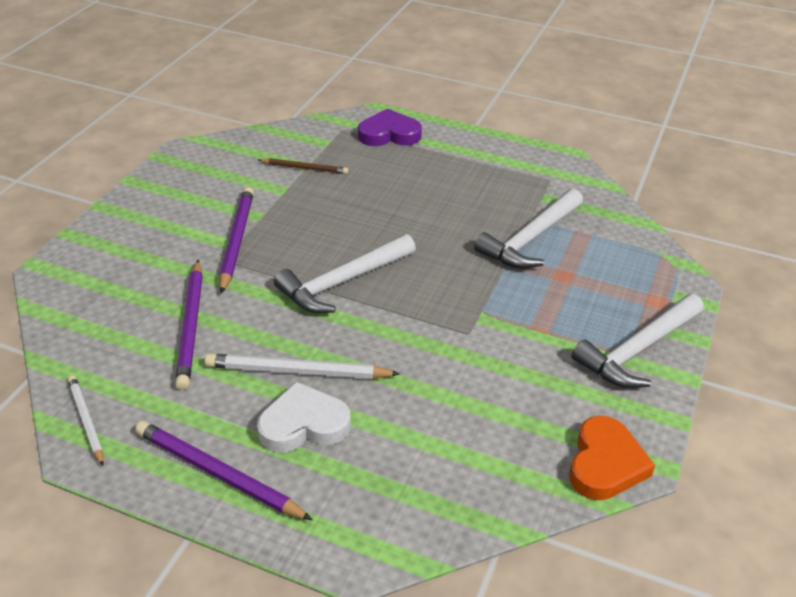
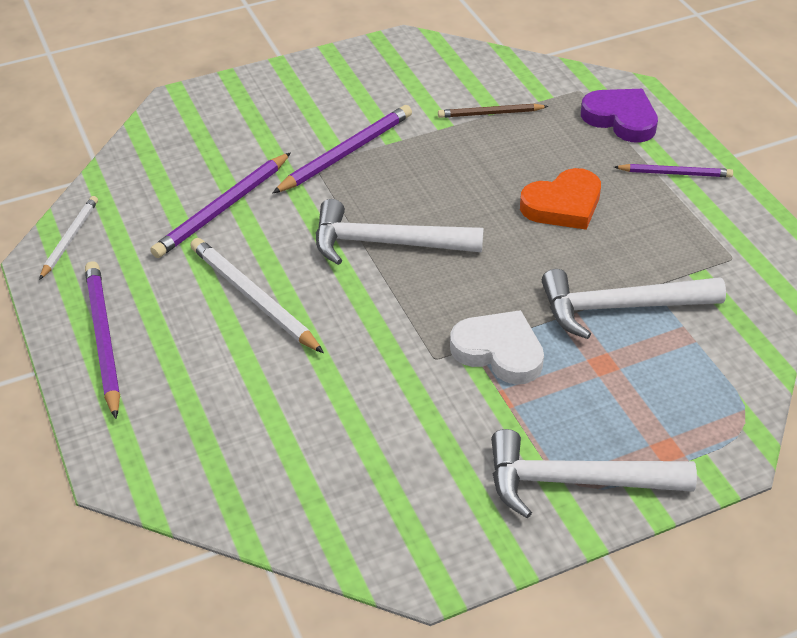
camera: 45 degrees right, 5 degrees up
(303, 424) = (205, 344): white heart -> white heart (499, 351)
(304, 168) = (490, 113): brown pencil -> brown pencil turned 120 degrees clockwise
(460, 150) = (675, 173): none -> purple pencil
(605, 464) = (397, 553): orange heart -> orange heart (563, 205)

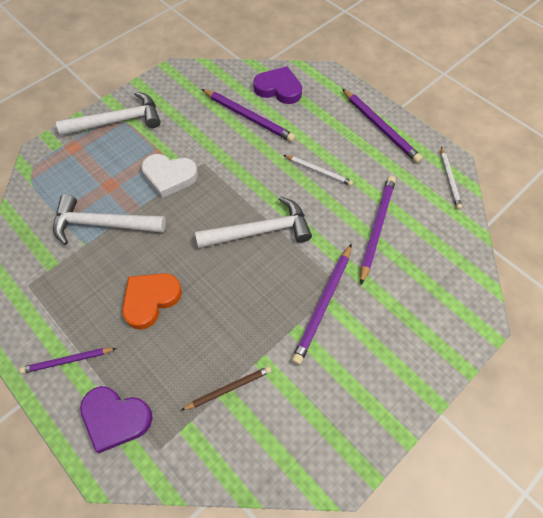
camera: 160 degrees right, 15 degrees up
(231, 464) = (279, 89): none -> purple heart
(254, 298) = (318, 171): white pencil -> white pencil, size x0.62
(320, 420) = (248, 117): none -> purple pencil
(620, 307) = (103, 224): white hammer -> white hammer turned 150 degrees counterclockwise

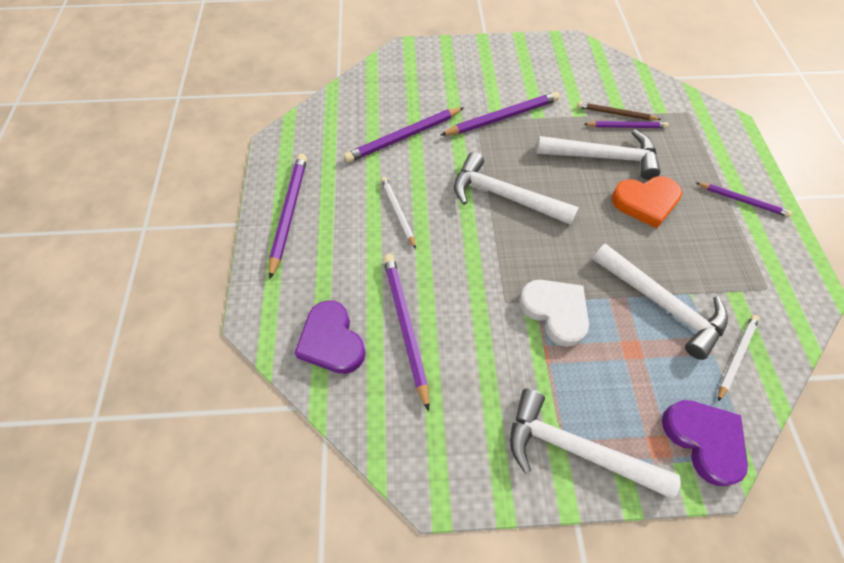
camera: 140 degrees left, 0 degrees up
(115, 418) = (713, 143): purple heart -> purple heart (703, 440)
(209, 323) = (603, 157): none -> white hammer
(209, 377) = (626, 127): none -> purple pencil
(449, 179) = (299, 132): white pencil -> white pencil (736, 356)

